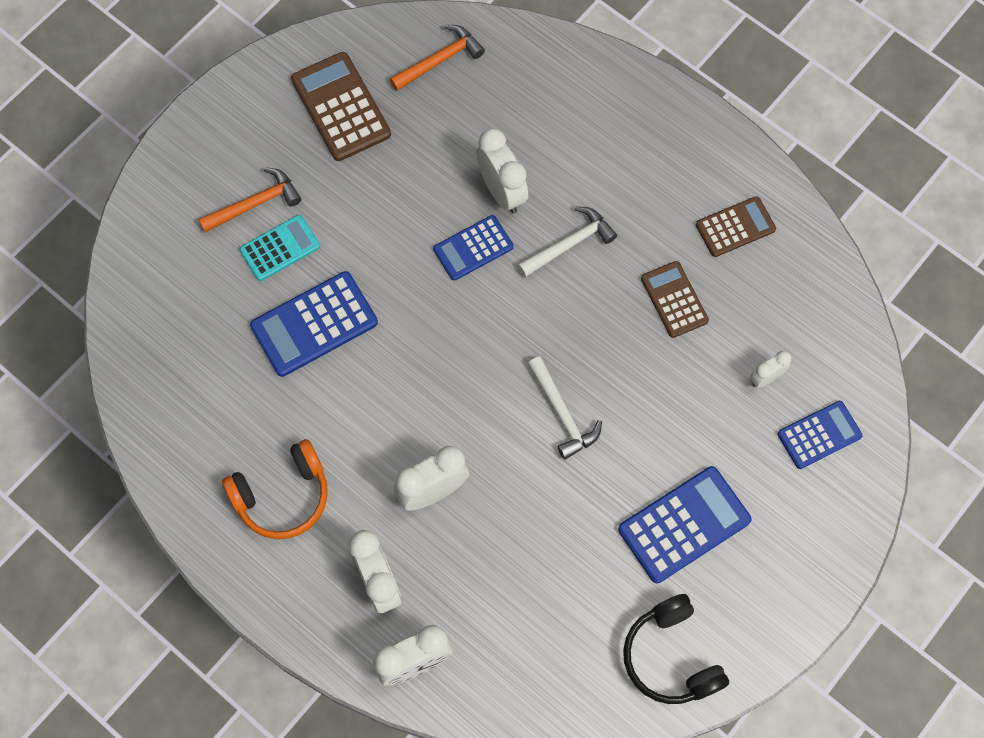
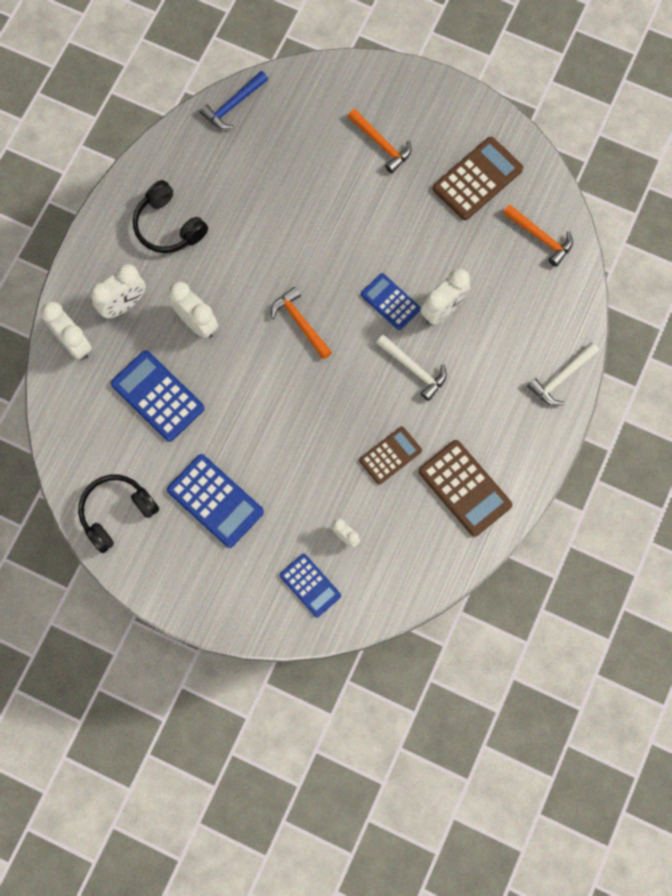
camera: 75 degrees right, 5 degrees up
(133, 369) = (233, 105): none -> blue hammer
(280, 248) = (351, 171): turquoise calculator -> none
(282, 496) = (168, 226): orange headphones -> black headphones
(314, 324) = (299, 210): blue calculator -> blue calculator (158, 396)
(471, 361) = (300, 323): none -> orange hammer
(562, 413) = (278, 396): white hammer -> white hammer (561, 377)
(735, 227) = (464, 488): brown calculator -> brown calculator, size x1.55

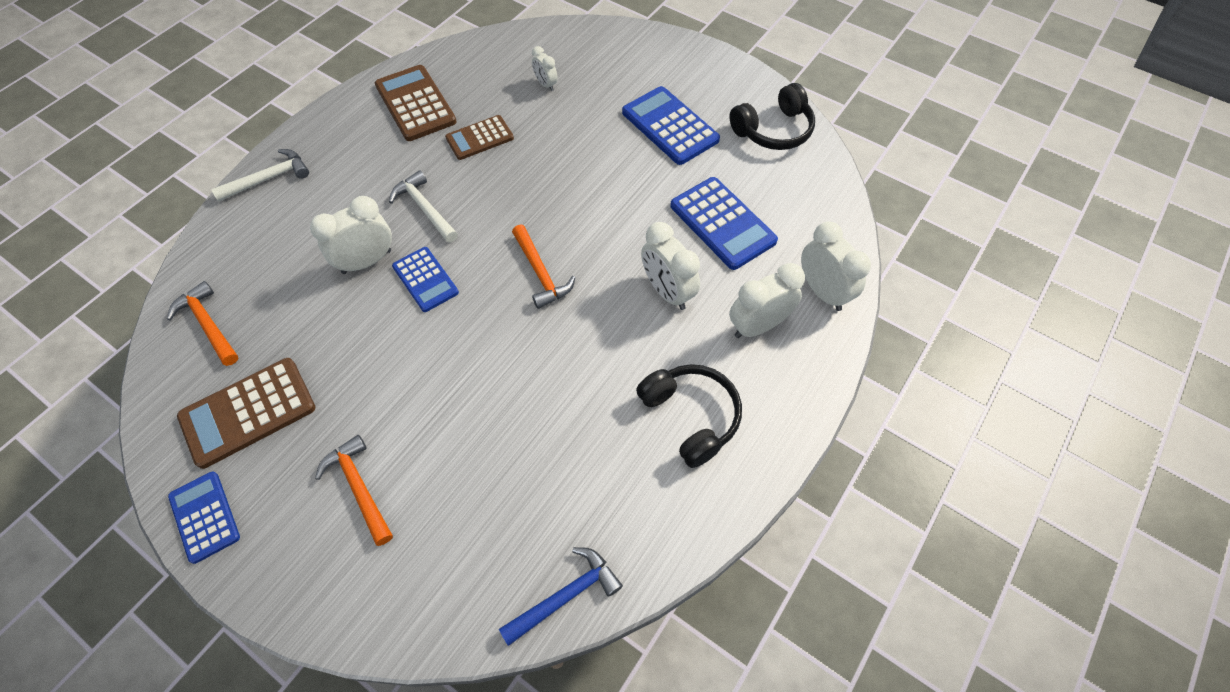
camera: 170 degrees left, 15 degrees down
(310, 585) = (589, 56): blue calculator -> blue calculator (205, 516)

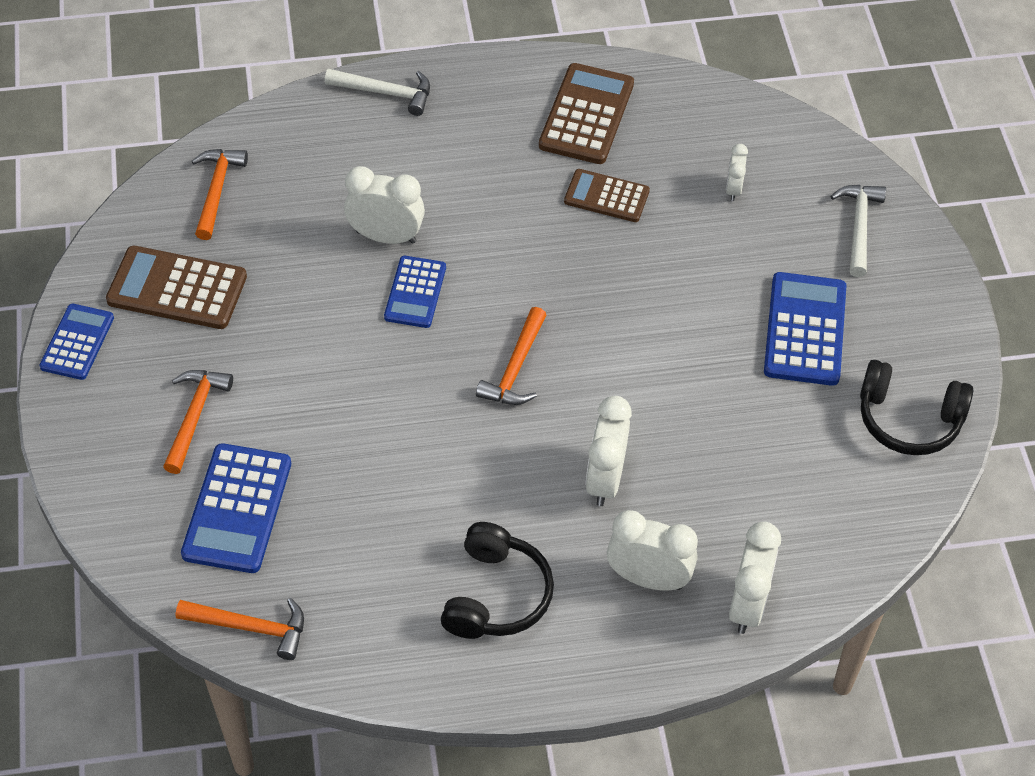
camera: 45 degrees right, 5 degrees down
(425, 209) = (483, 227): white hammer -> white hammer (858, 227)
(565, 596) = (250, 627): blue hammer -> orange hammer
(722, 223) = (734, 464): blue calculator -> blue calculator (237, 509)

